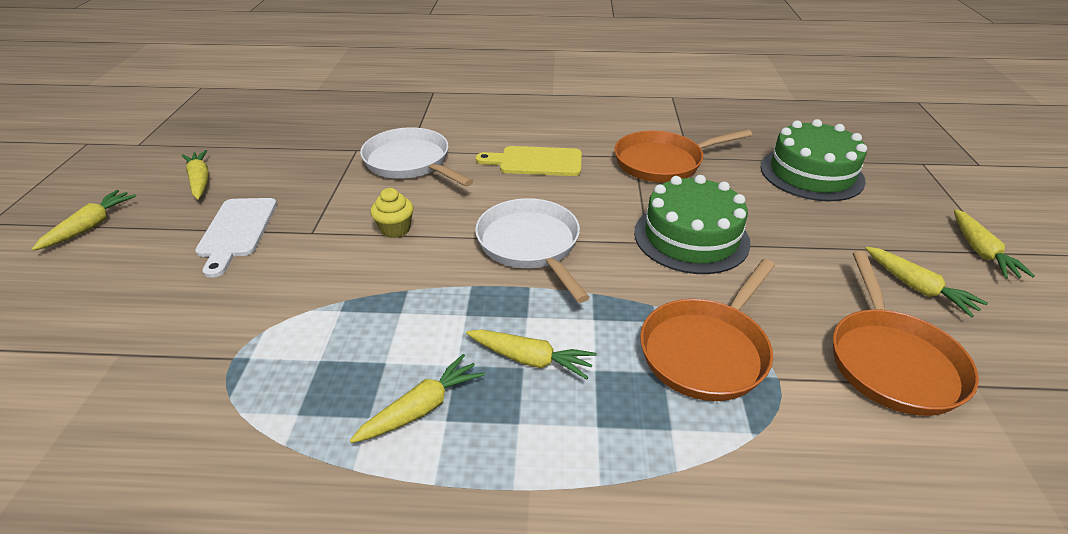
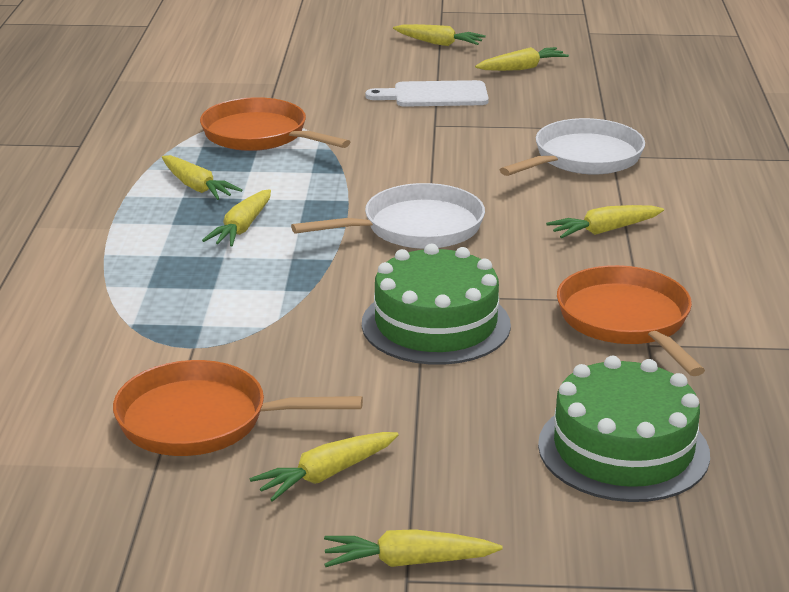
camera: 90 degrees right, 10 degrees down
(395, 229) = (442, 160): yellow cupcake -> none
(535, 162) = (604, 230): yellow cutting board -> yellow carrot
(707, 350) = (238, 313): orange pan -> orange pan (260, 135)

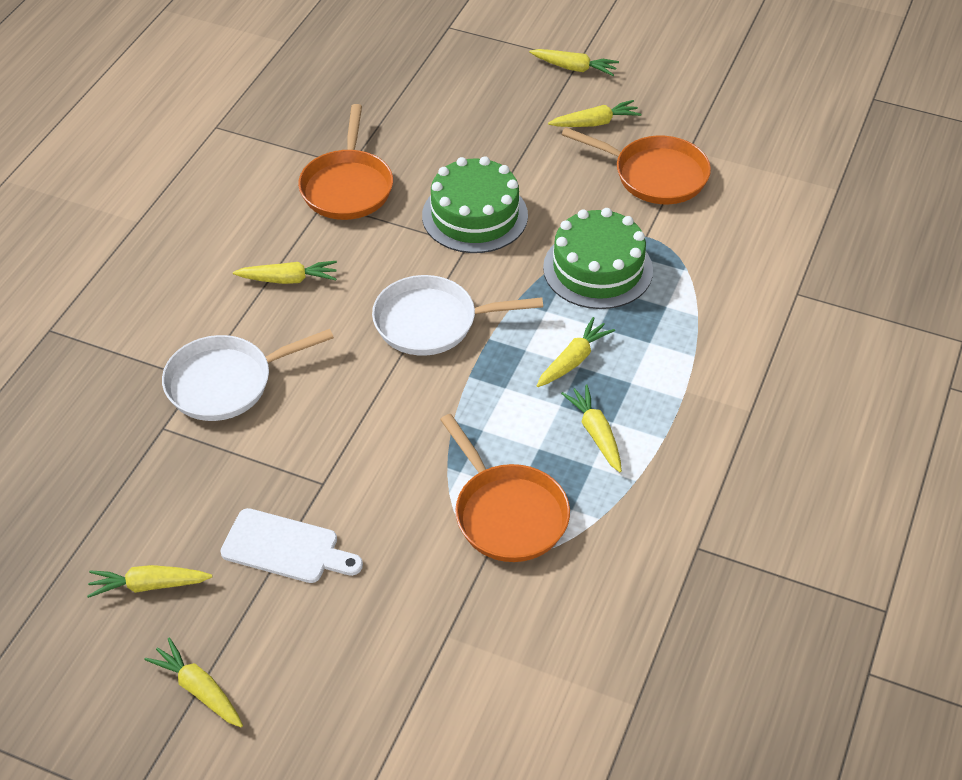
camera: 160 degrees left, 20 degrees up
(623, 449) = (424, 100): green cake -> green cake (598, 269)

